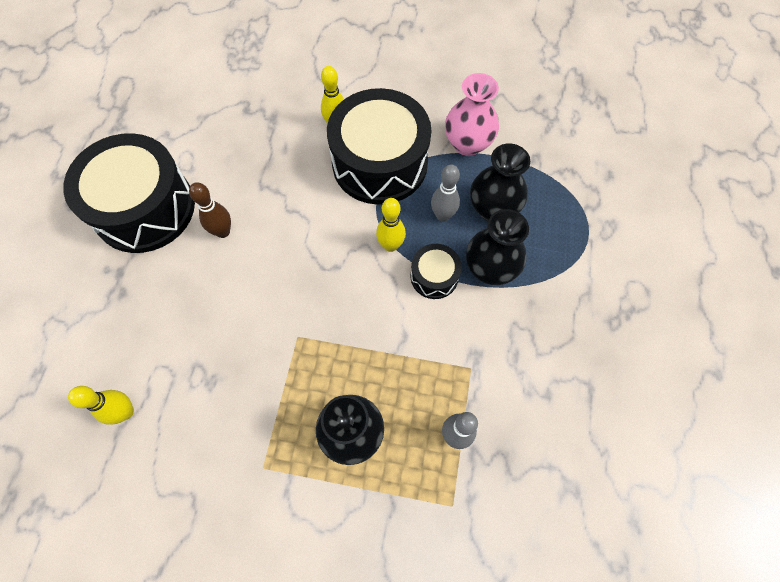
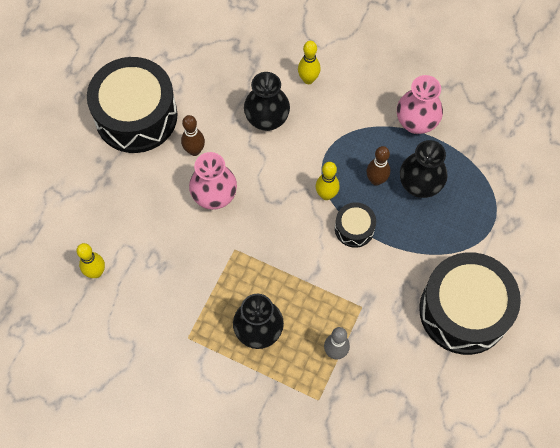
camera: 15 degrees right, 0 degrees up
(258, 279) = (214, 196): none -> pink vase
(380, 163) = (336, 122): black drum -> black drum (464, 311)
(442, 215) = (376, 180): grey bowling pin -> brown bowling pin
(490, 269) = (401, 234): black vase -> black vase (267, 119)

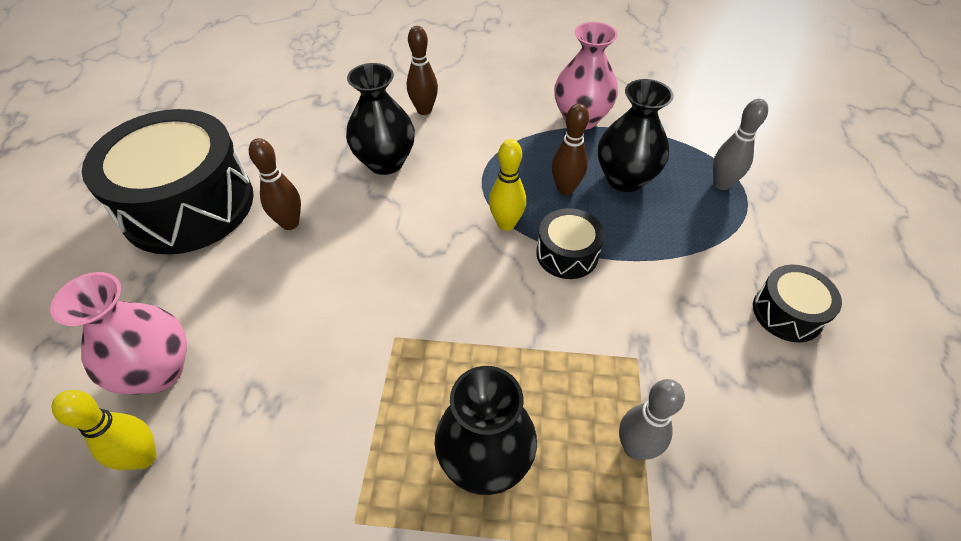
camera: 20 degrees left, 15 degrees down
(214, 196) = (338, 272): pink vase -> pink vase (158, 371)
(308, 79) = (424, 110): yellow bowling pin -> brown bowling pin
(464, 311) = (787, 313): black drum -> black drum, size x0.46
(482, 210) = (721, 184): none -> grey bowling pin

